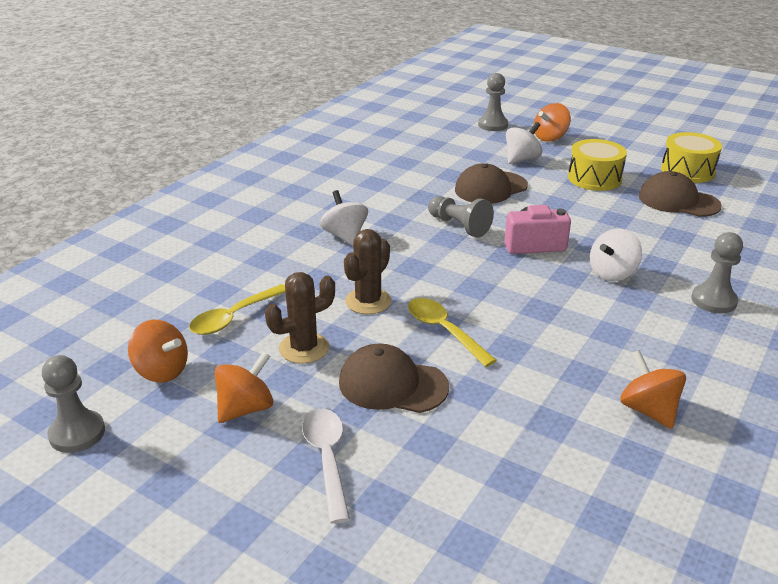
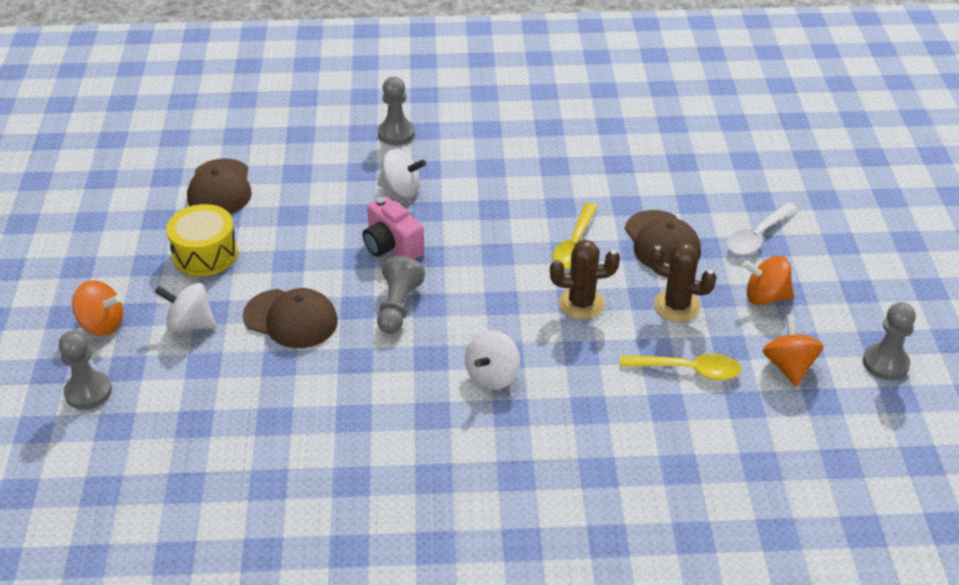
camera: 125 degrees left, 10 degrees up
(648, 410) = (562, 131): orange spinning top -> none
(687, 171) = (136, 198): yellow drum -> none

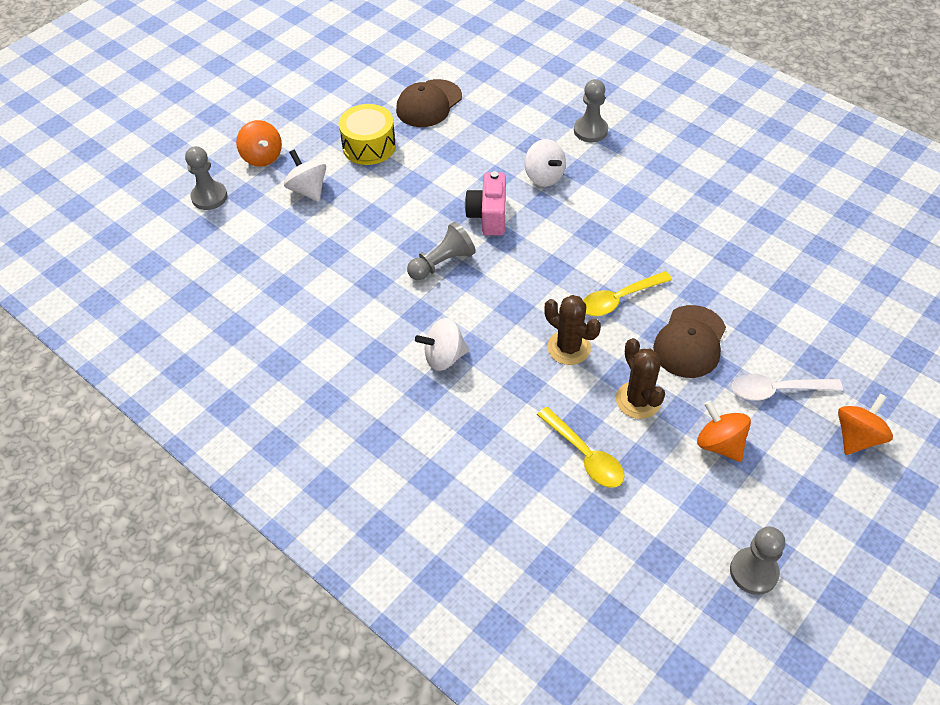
camera: 45 degrees right, 10 degrees up
(291, 319) = (368, 226): brown cap -> none
(788, 366) = (667, 512): orange spinning top -> orange spinning top (857, 437)

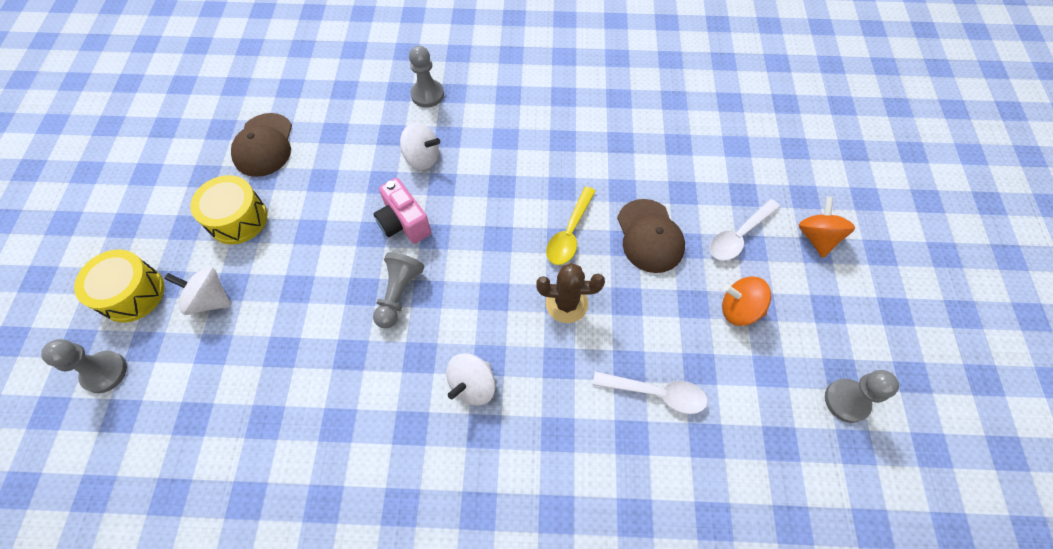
camera: 40 degrees left, 10 degrees up
(262, 157) = (132, 293): orange spinning top -> yellow drum
(585, 455) = (657, 393): yellow spoon -> white spoon
(638, 400) = (654, 313): brown cactus -> none

